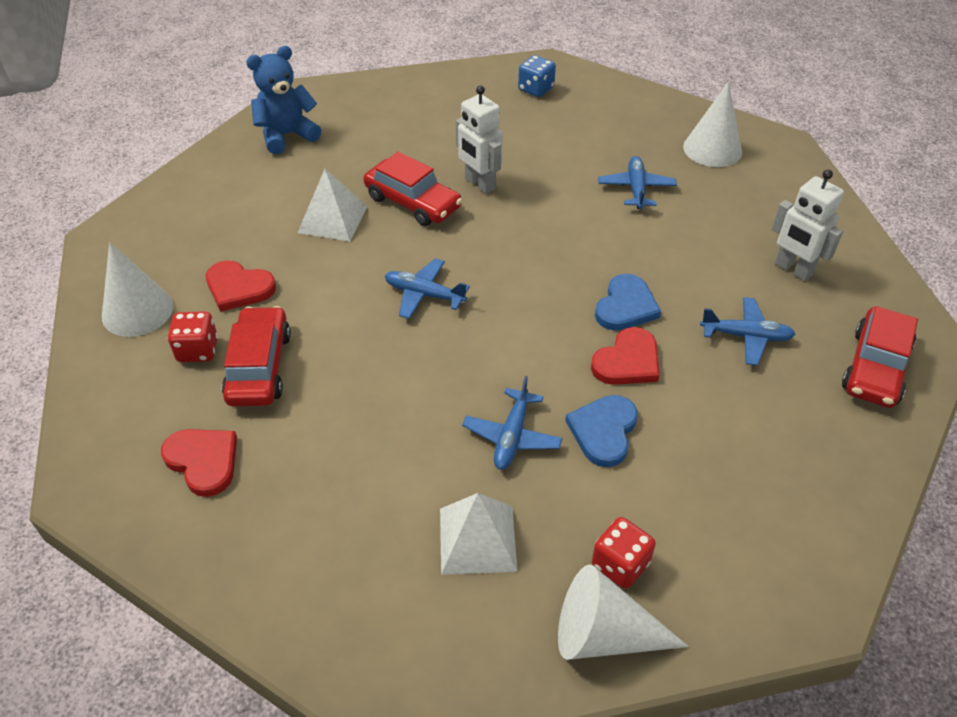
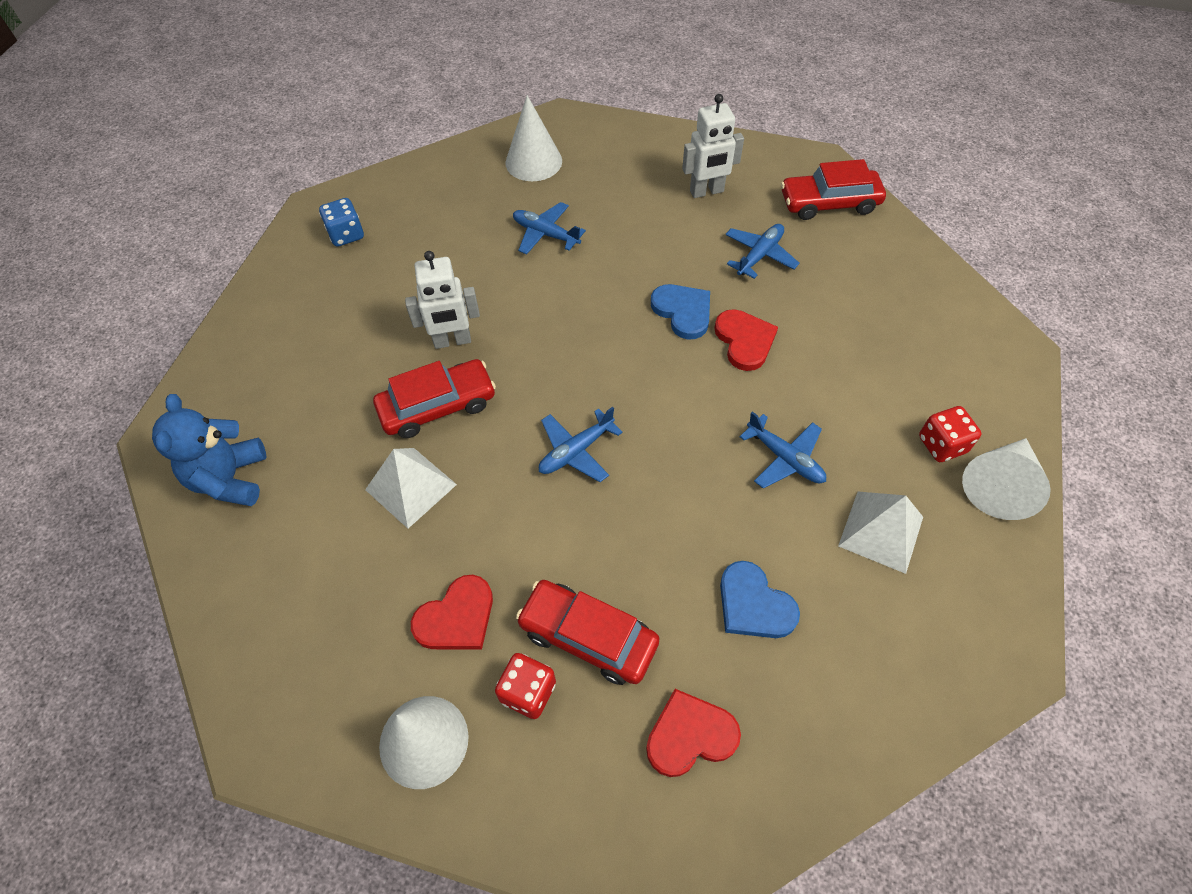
camera: 60 degrees left, 10 degrees up
(603, 431) = (810, 393): blue heart -> blue heart (754, 604)
(875, 367) = (829, 203): red car -> red car turned 120 degrees clockwise

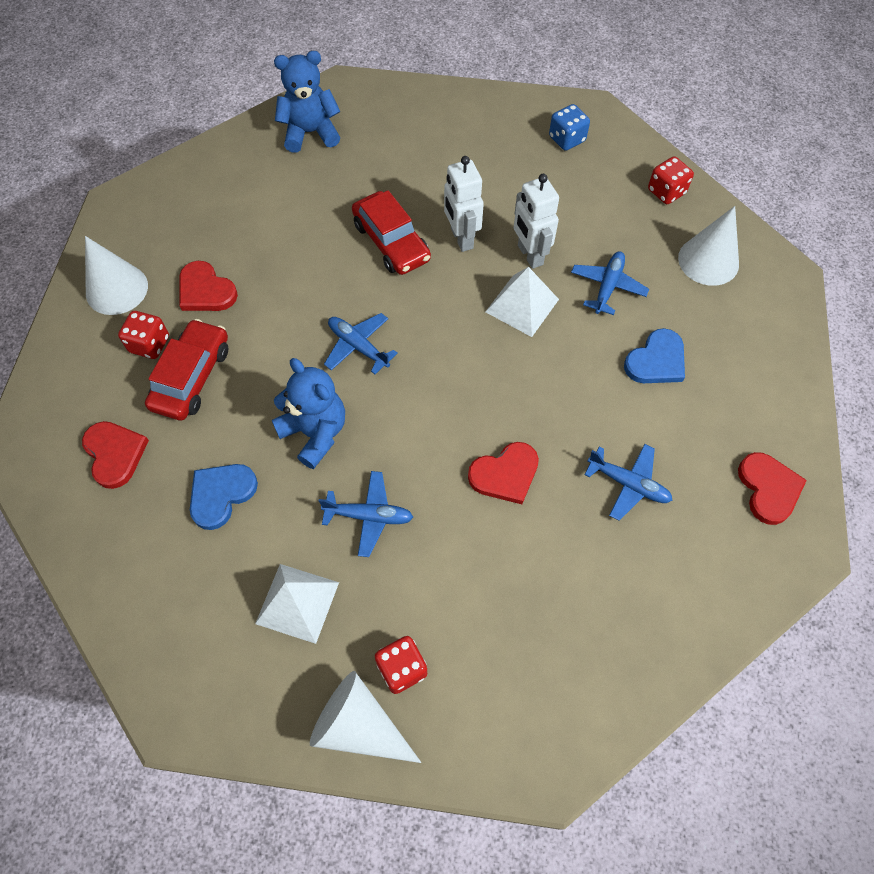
camera: 80 degrees right, 5 degrees up
(410, 487) = (313, 240): white pyramid -> white pyramid (522, 305)
(444, 174) = (666, 192): none -> red dice
(682, 502) = (315, 433): none -> blue teddy bear
(683, 312) = (532, 416): blue heart -> blue heart (656, 361)
(707, 191) = (713, 425): white robot -> white robot (529, 255)
(768, 171) = (768, 489): none -> red heart
(785, 458) = (369, 516): blue plane -> blue plane turned 120 degrees counterclockwise
(829, 203) = (734, 558): red car -> none

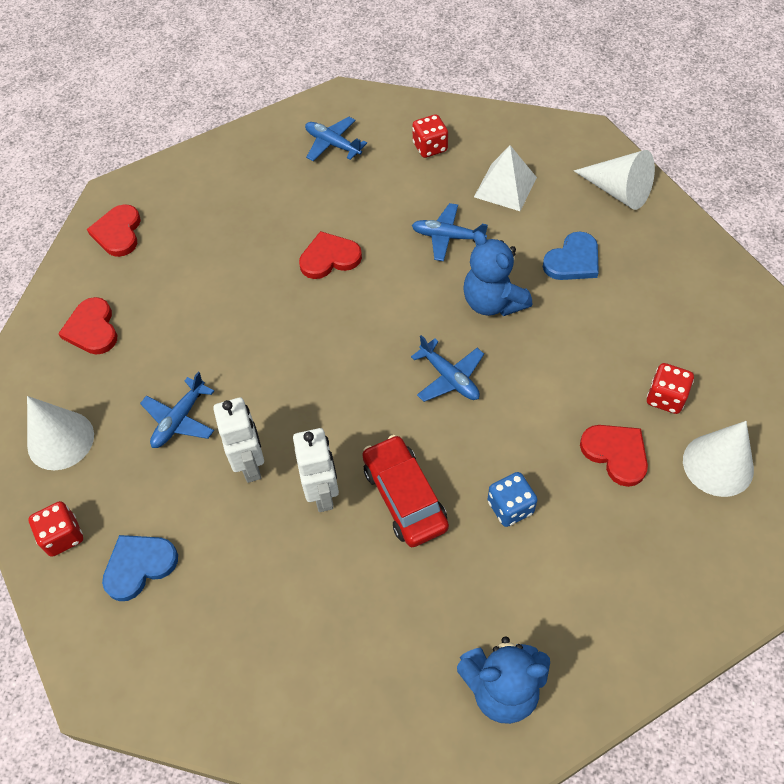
camera: 170 degrees left, 5 degrees down
(115, 454) = (674, 298): red heart -> red heart (92, 329)
(192, 377) = (615, 361): red car -> none
(358, 725) = (462, 122): white cone -> white cone (618, 191)
(522, 305) = (275, 407): white pyramid -> none
(567, 139) = (152, 636): blue dice -> blue dice (510, 507)
(628, 484) = (229, 244): blue plane -> blue plane (333, 144)
(656, 361) = (163, 340): blue heart -> blue heart (139, 566)

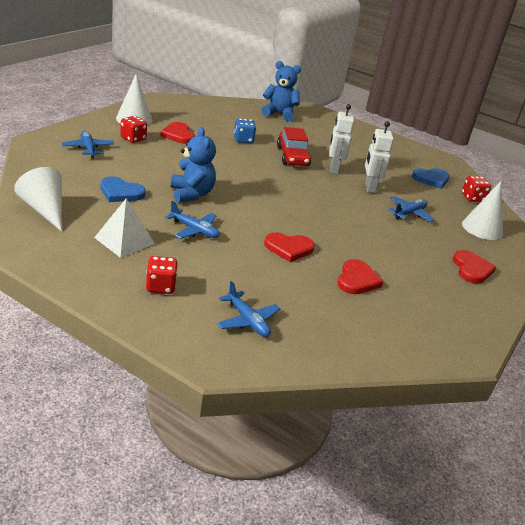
camera: 170 degrees left, 25 degrees down
(118, 233) = (459, 321): red heart -> red heart (357, 280)
(449, 377) = (242, 178): blue plane -> blue plane (88, 149)
(573, 260) = (120, 192): blue heart -> blue heart turned 135 degrees counterclockwise

